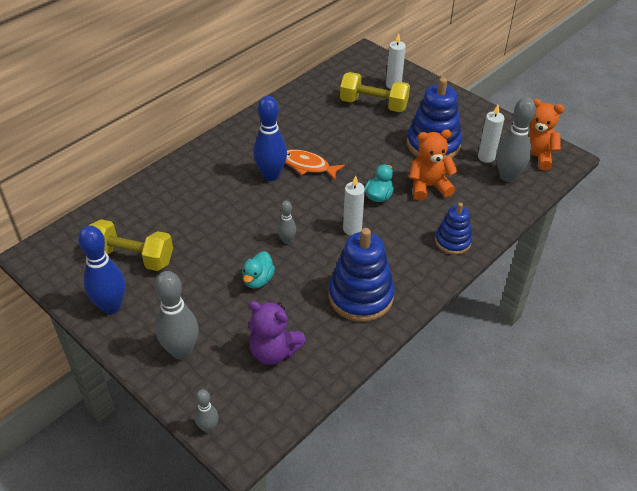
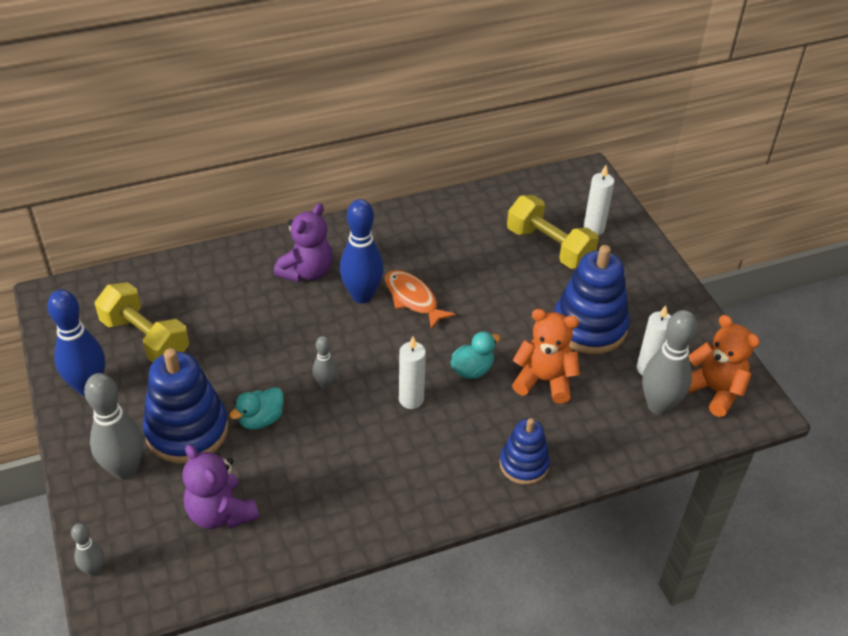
camera: 25 degrees right, 0 degrees up
(220, 173) = (307, 272): none -> purple teddy bear
(360, 296) = (363, 488): blue stacking toy -> blue stacking toy (187, 430)

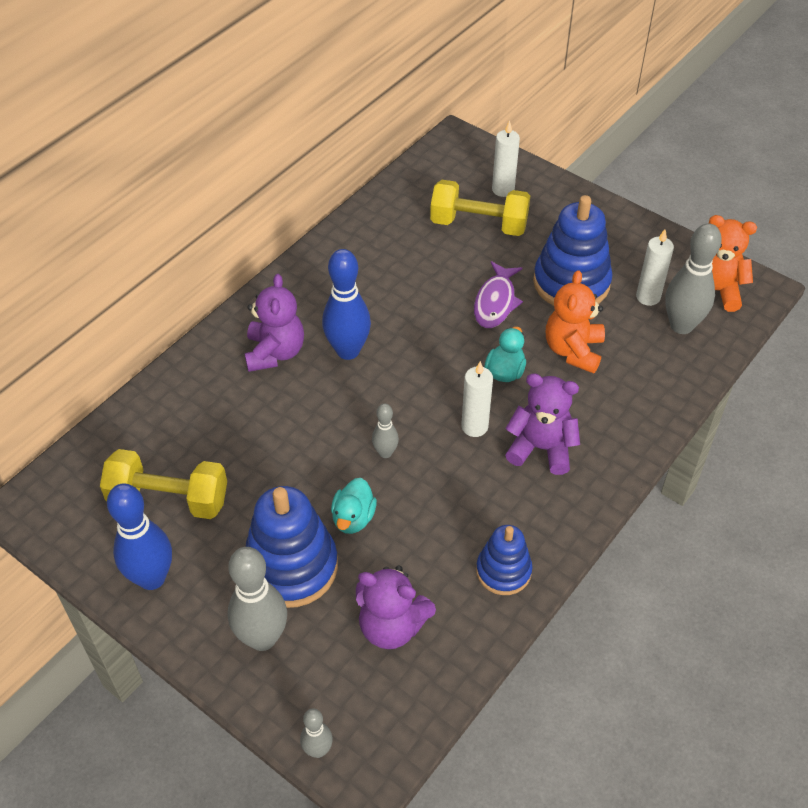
camera: 30 degrees left, 5 degrees up
(413, 299) = (398, 331): orange fish -> none
(450, 443) = (541, 448): none -> purple teddy bear
(511, 313) = (495, 302): none -> purple fish
(524, 464) = (617, 434): blue stacking toy -> blue stacking toy (503, 571)
(544, 380) = (573, 350): orange teddy bear -> orange teddy bear turned 60 degrees counterclockwise

